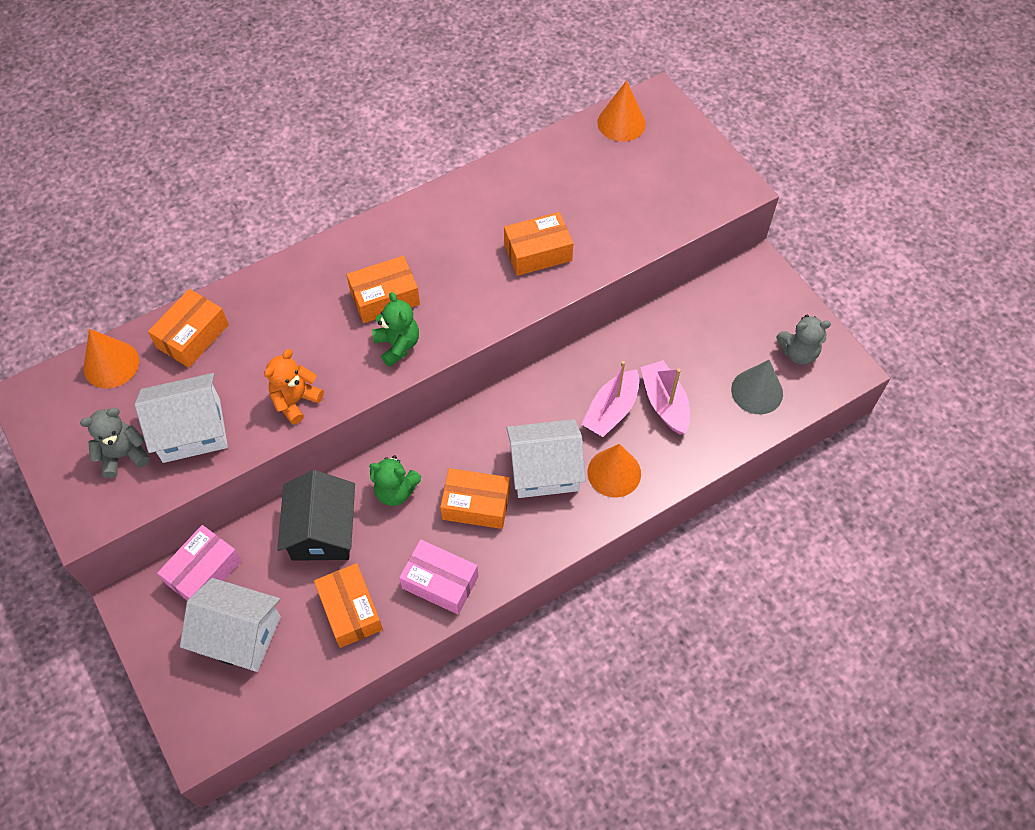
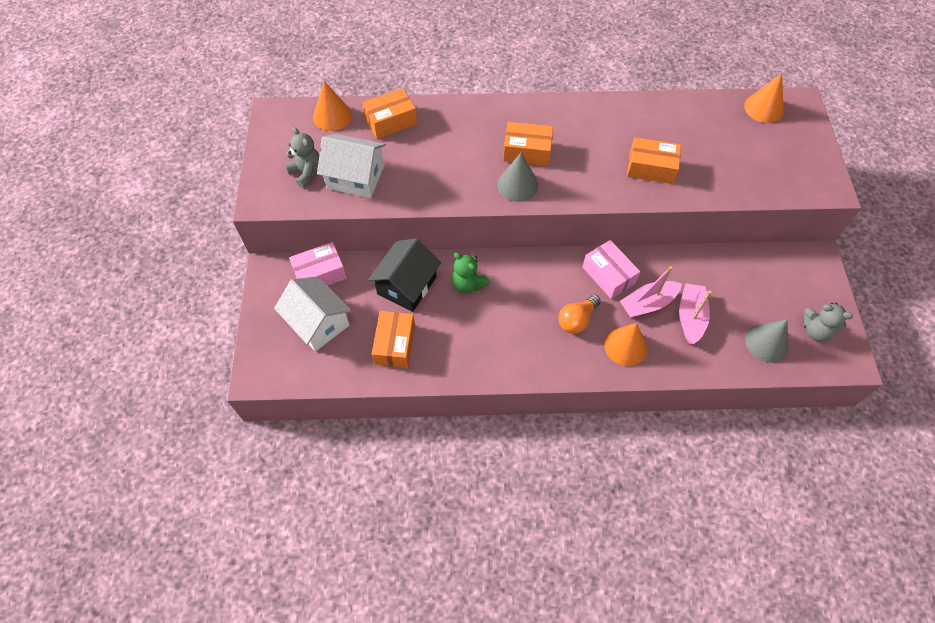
camera: 30 degrees right, 0 degrees up
(123, 455) = (306, 172): grey teddy bear -> grey teddy bear turned 45 degrees clockwise
(295, 400) = (430, 189): orange teddy bear -> none
(397, 345) = (517, 185): green teddy bear -> grey cone
(440, 582) = (463, 357): pink box -> pink box (608, 275)
(476, 505) = (516, 319): orange box -> none
(544, 470) = (577, 320): white house -> orange light bulb

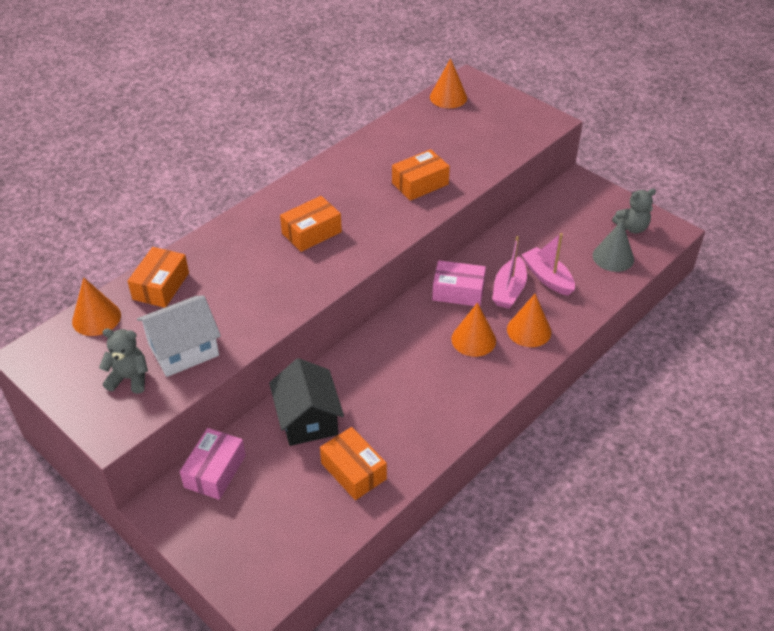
camera: 45 degrees left, 15 degrees down
(318, 323) = (263, 511): white house -> none
(468, 284) = (358, 378): green teddy bear -> none
(517, 185) = (334, 261): grey cone -> none
(577, 320) = (473, 339): orange light bulb -> orange cone

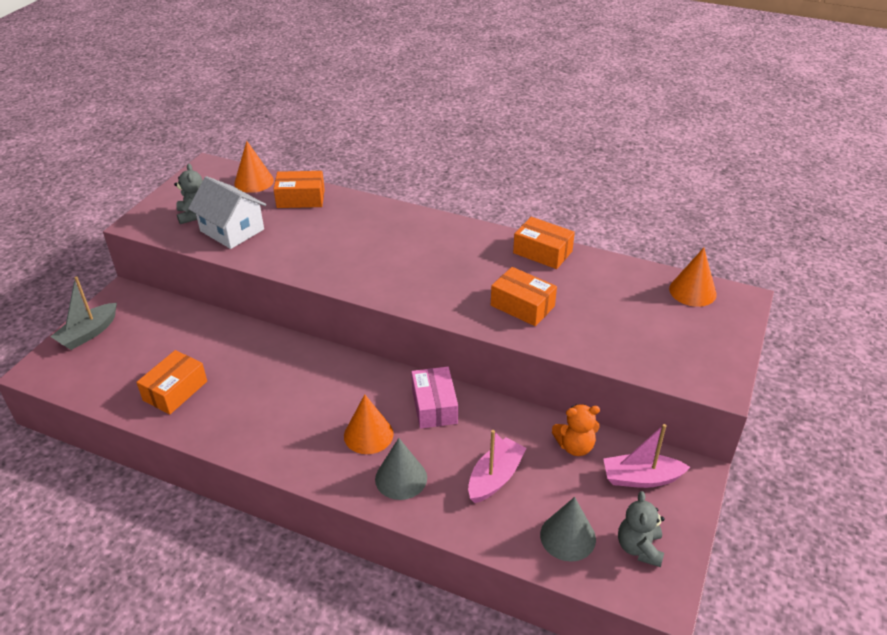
camera: 70 degrees right, 5 degrees down
(215, 471) = (161, 311): pink box -> none
(215, 545) = (88, 333): none -> grey boat
(308, 419) = (228, 346): black house -> none
(311, 232) = (406, 256): orange box -> orange box (542, 252)
(509, 290) = (456, 447): pink boat -> pink boat (641, 478)
(529, 330) = (401, 478): orange cone -> grey cone
(533, 228) = (575, 446): none -> orange teddy bear
(632, 227) = (639, 548): grey teddy bear -> grey teddy bear turned 45 degrees clockwise

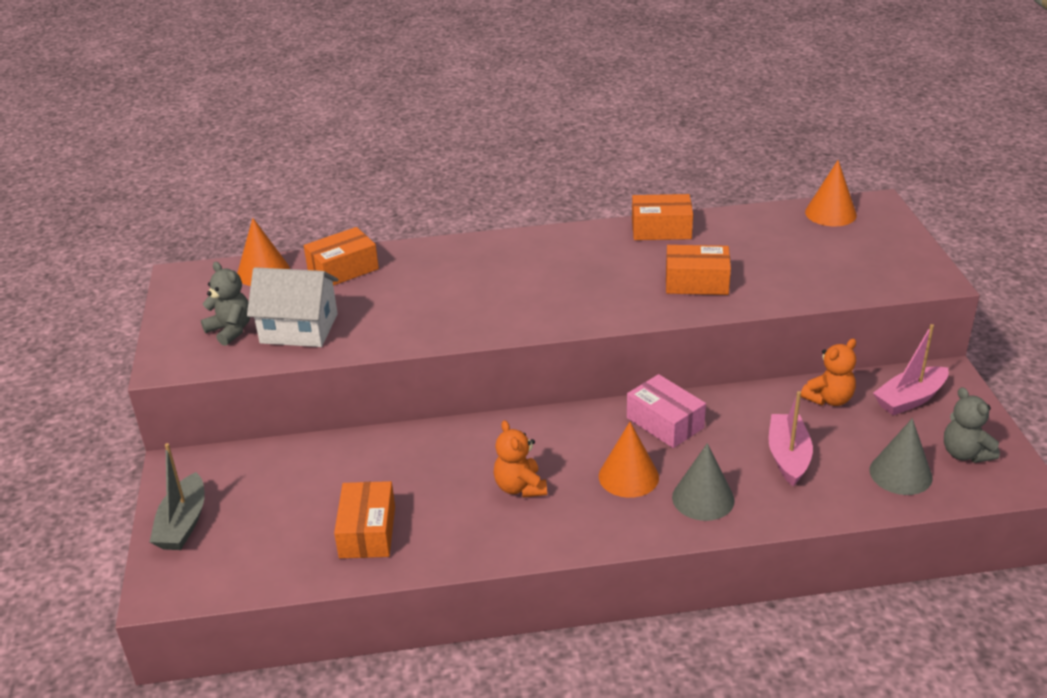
camera: 30 degrees left, 5 degrees down
(292, 406) = (520, 487): none -> orange teddy bear

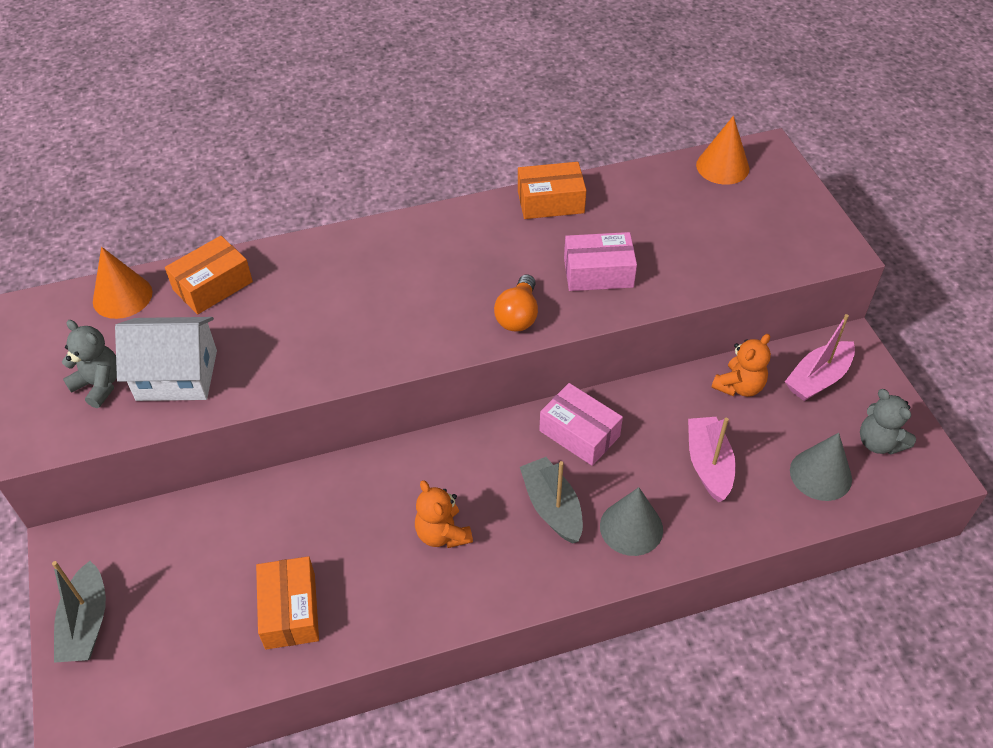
camera: 10 degrees left, 15 degrees up
(615, 308) = (518, 315): none -> orange light bulb
(628, 476) = (552, 507): orange cone -> grey boat
(696, 282) = (598, 273): orange box -> pink box

